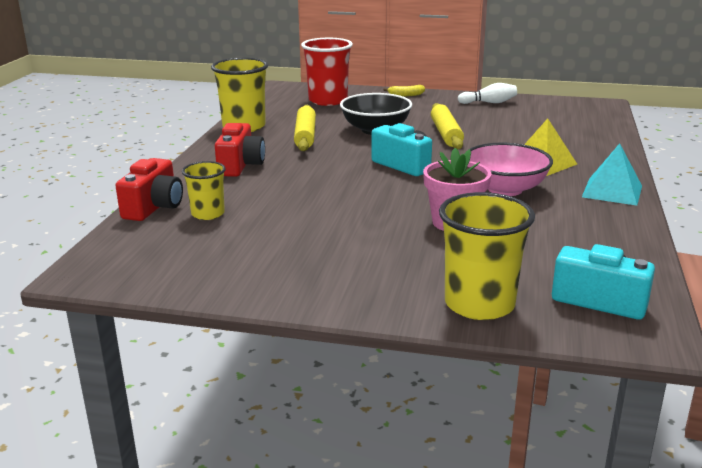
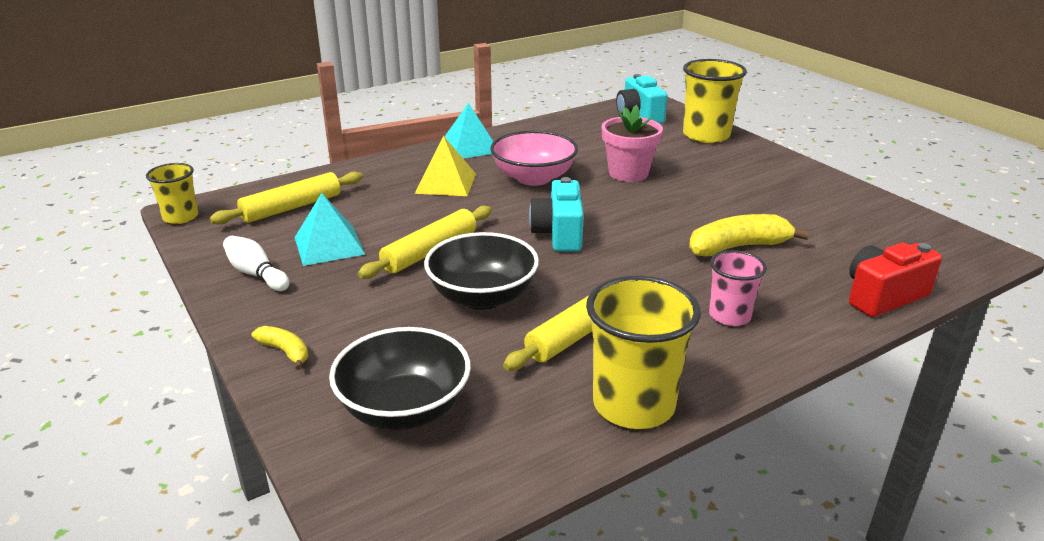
camera: 135 degrees left, 5 degrees up
(208, 214) = (827, 264): yellow cup -> yellow cup (181, 217)
(240, 165) = (729, 316): red camera -> pink cup
(282, 201) = (738, 247): none -> yellow banana
(328, 100) = (404, 409): red cup -> black bowl
(496, 119) = (329, 245): none -> turquoise pyramid
(567, 122) = (292, 207): none -> yellow rolling pin

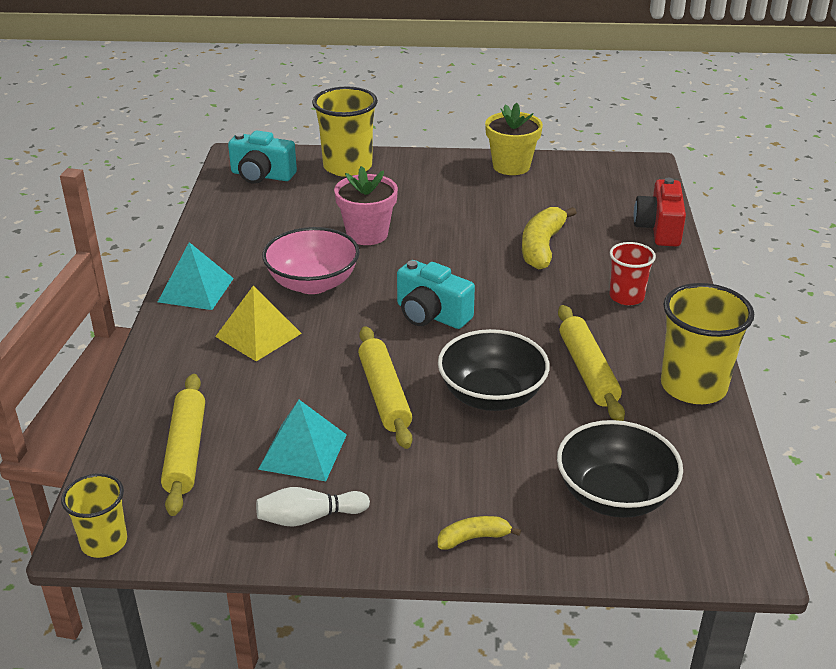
camera: 55 degrees left, 5 degrees up
(729, 316) = (626, 297): pink cup -> red cup
(839, 191) = (511, 166): none -> yellow flower pot

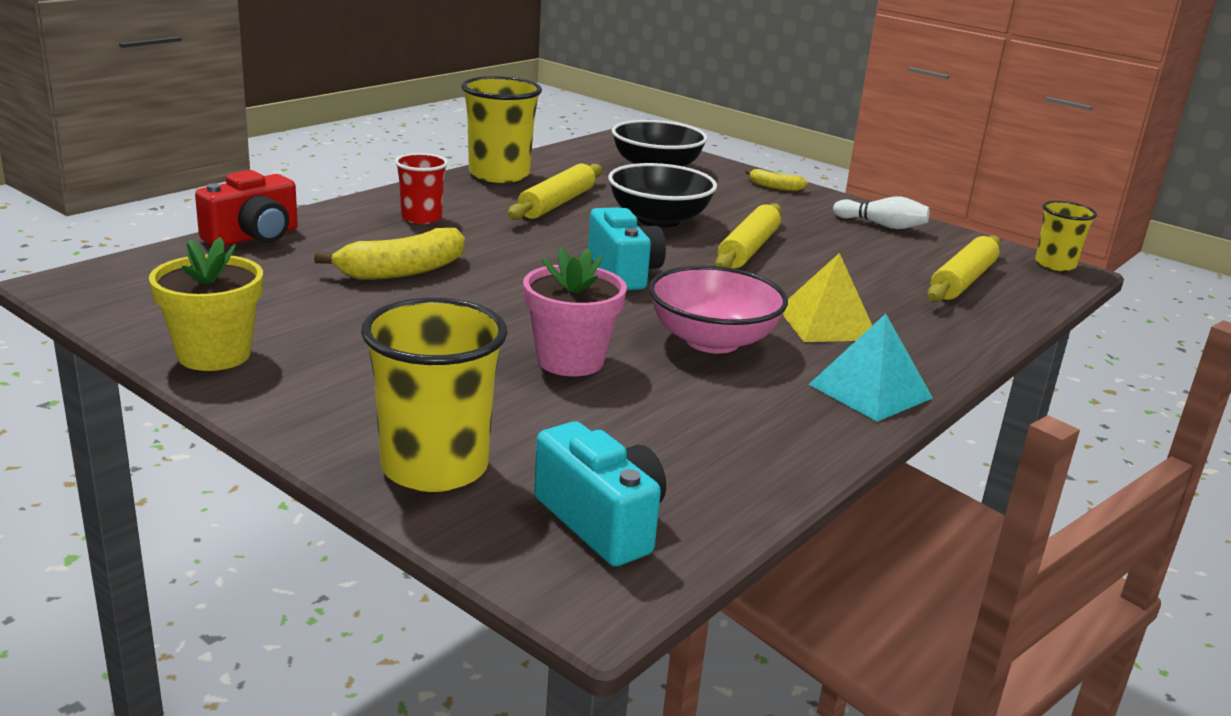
camera: 145 degrees left, 10 degrees down
(303, 451) = (856, 249): turquoise pyramid -> none

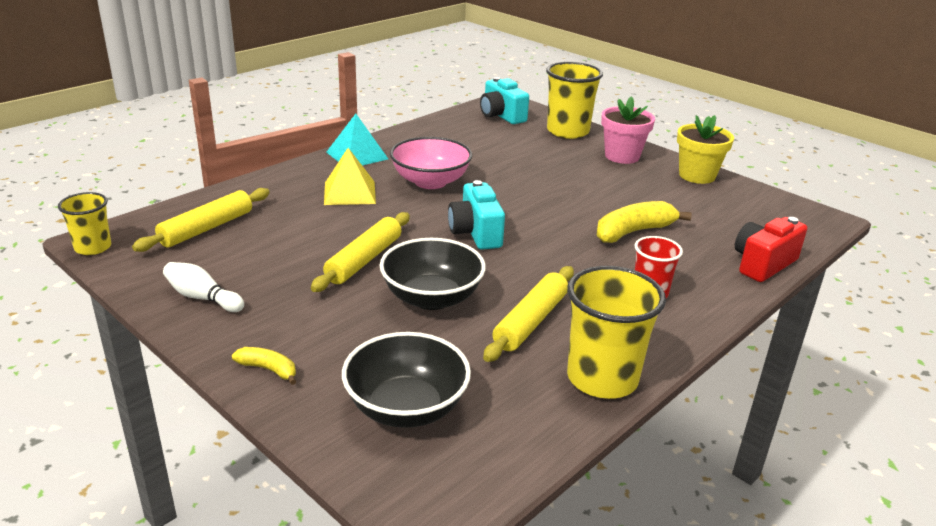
camera: 175 degrees left, 5 degrees up
(570, 361) = (514, 171): pink flower pot -> pink flower pot (622, 156)

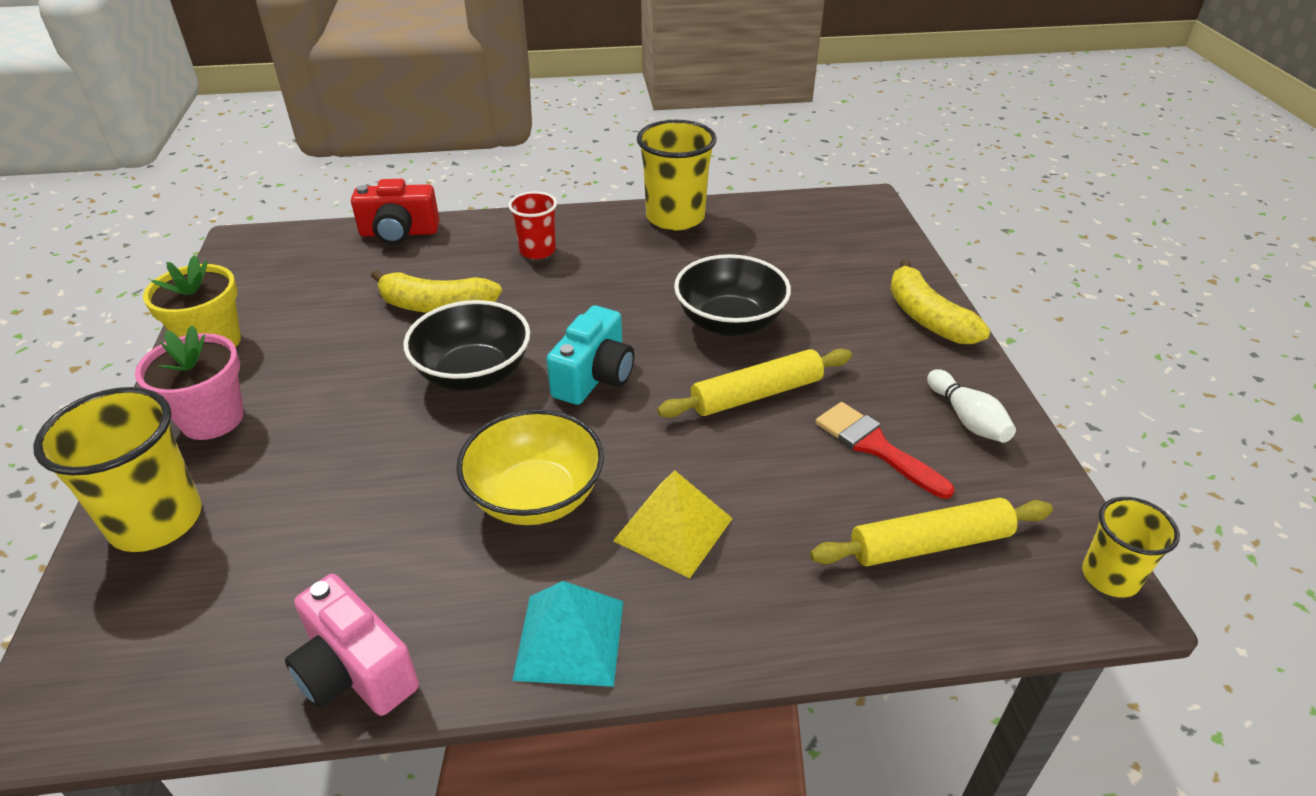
camera: 140 degrees left, 10 degrees up
(263, 259) = (875, 446): none -> red brush
(268, 369) = (926, 317): yellow banana -> yellow banana, size x1.85
(406, 408) = (834, 252): black bowl -> black bowl (473, 373)
(425, 130) = (355, 671): none -> pink camera
(430, 182) = (535, 496): pink bowl -> yellow bowl
(501, 116) = (154, 644): turquoise camera -> none
(530, 321) = (670, 269): yellow rolling pin -> none

